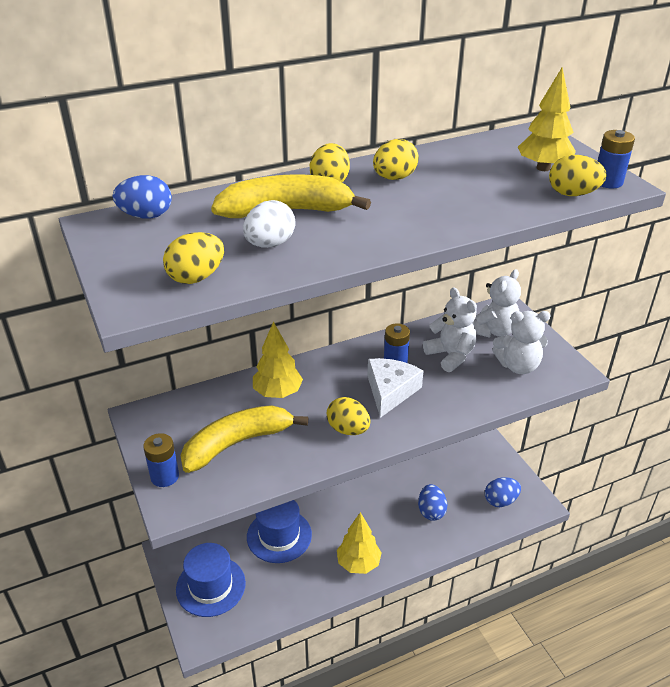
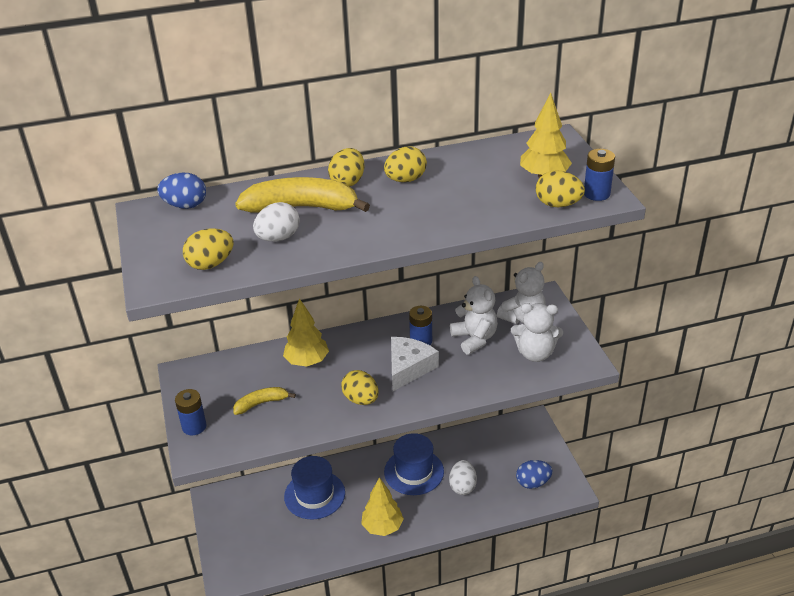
camera: 10 degrees right, 0 degrees up
(211, 586) = (244, 533): blue hat -> blue hat (414, 472)
(237, 443) = (261, 403): yellow banana -> yellow banana, size x0.53
(431, 511) = (462, 486): blue egg -> white egg

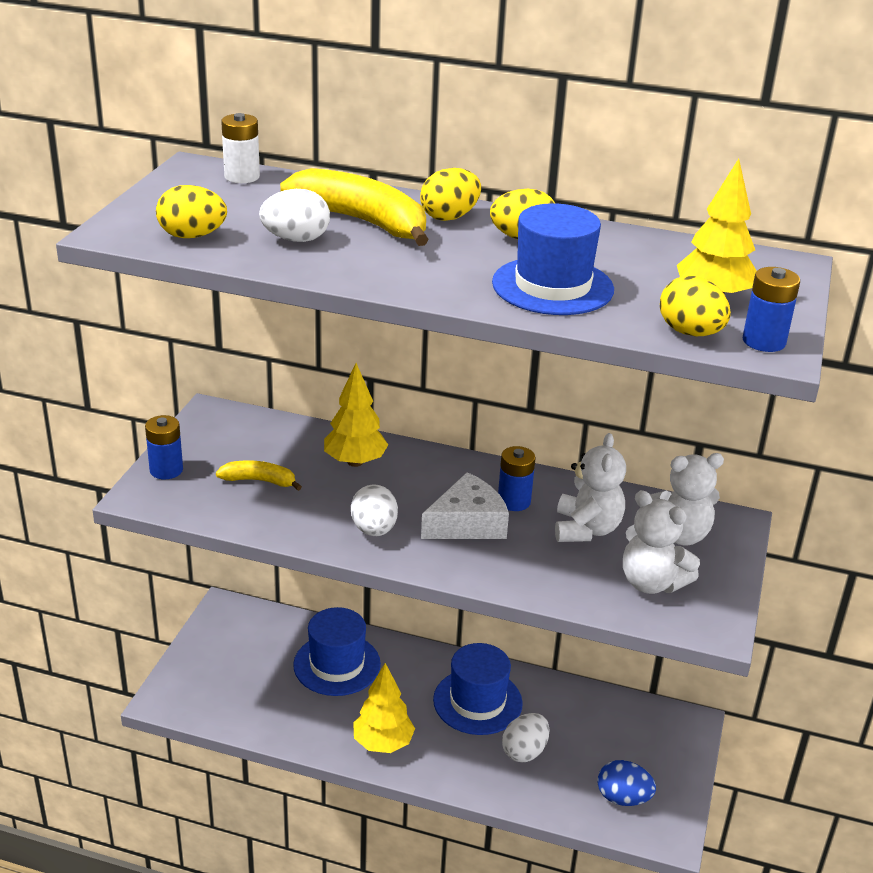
camera: 30 degrees right, 5 degrees down
(185, 205) = (242, 177): blue egg -> white battery
(361, 399) = (374, 530): yellow egg -> white egg
(458, 206) = (552, 286): none -> blue hat

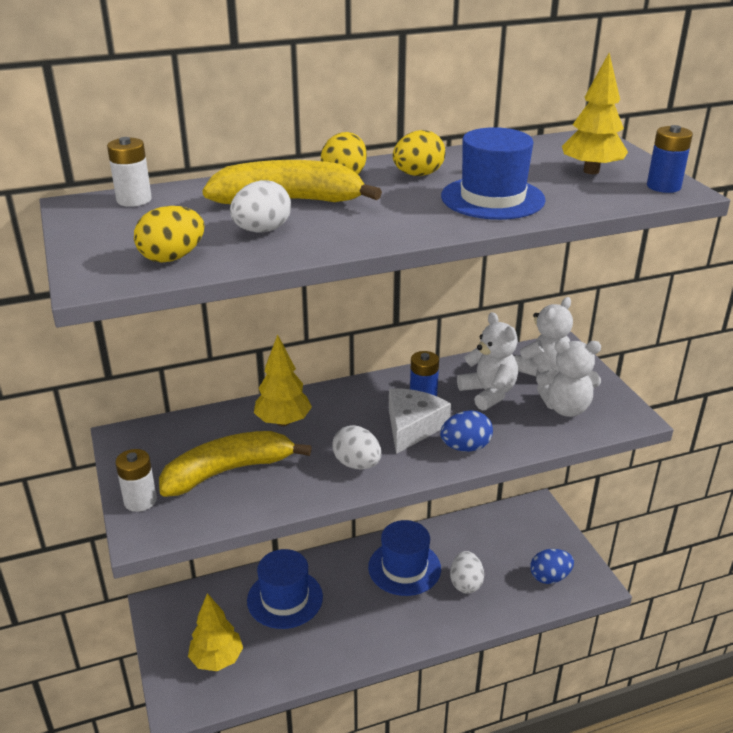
camera: 35 degrees left, 0 degrees up
(166, 470) = (140, 501): blue battery -> white battery
(259, 481) = (228, 471): yellow banana -> yellow banana, size x1.87
(383, 743) = (373, 635): yellow tree -> yellow tree (217, 659)
(494, 566) = (465, 447): none -> blue egg
(690, 333) = (619, 196): yellow egg -> none

